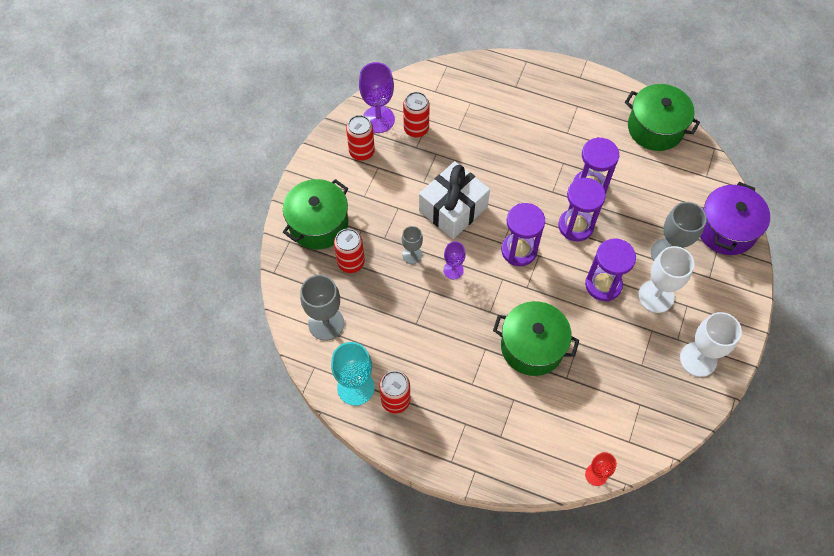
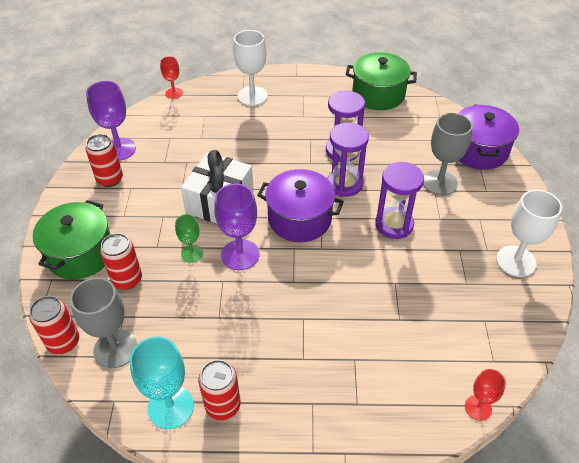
camera: 20 degrees left, 15 degrees down
(412, 255) = (192, 253): grey goblet -> green goblet
(416, 129) = (159, 147): red can -> red can (63, 342)
(448, 64) = (174, 93): none -> red goblet
(453, 270) = (240, 255): purple goblet -> purple goblet, size x1.74
(519, 250) = (299, 219): purple hourglass -> purple pot
(532, 346) = (351, 301): green pot -> none
(656, 296) = (447, 220): white goblet -> white goblet (252, 96)

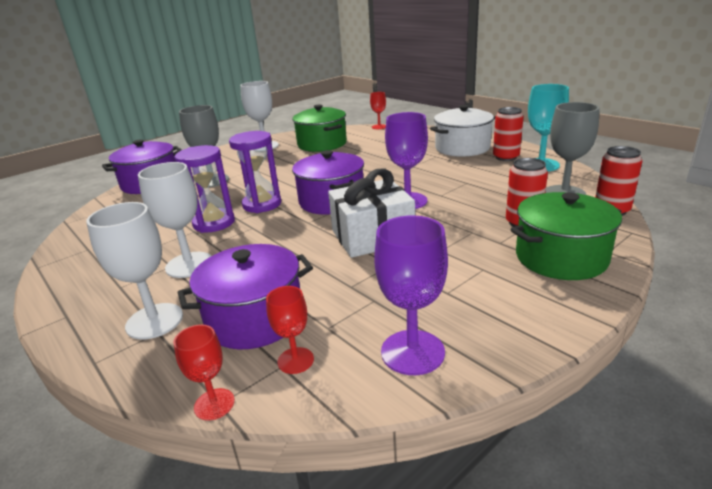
camera: 130 degrees left, 20 degrees down
(110, 179) = (465, 316): red can -> none
(165, 119) = (295, 360): none -> red goblet
(192, 253) = (445, 216): green goblet -> none
(209, 122) = (255, 318): none -> purple pot
(294, 122) = (189, 265): none -> white goblet
(294, 402) = (462, 148): none -> white pot
(378, 94) = (83, 247): green pot -> green pot (322, 144)
(394, 224) = (283, 176): purple hourglass -> none

